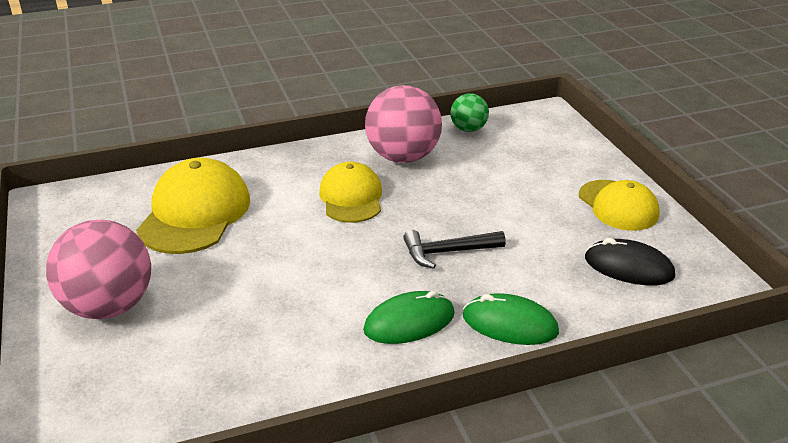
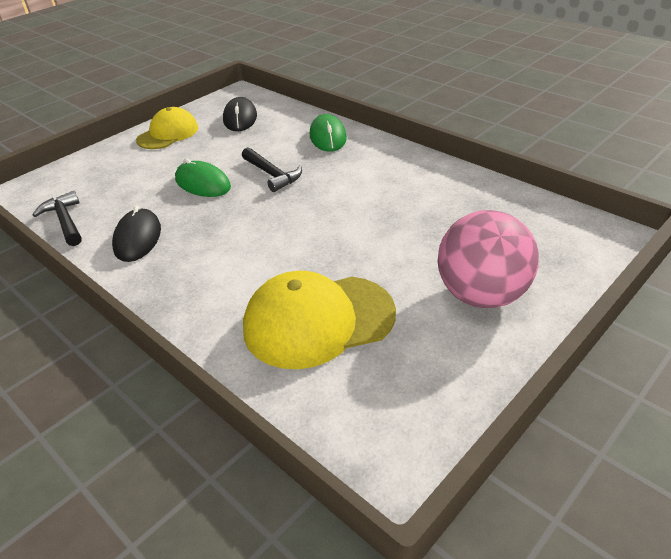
camera: 115 degrees left, 5 degrees up
(351, 197) = (227, 240): yellow cap -> none
(403, 157) = (137, 238): pink ball -> black mouse
(409, 322) = (358, 165): green mouse -> green mouse (202, 183)
(468, 129) = (65, 221): green ball -> black hammer

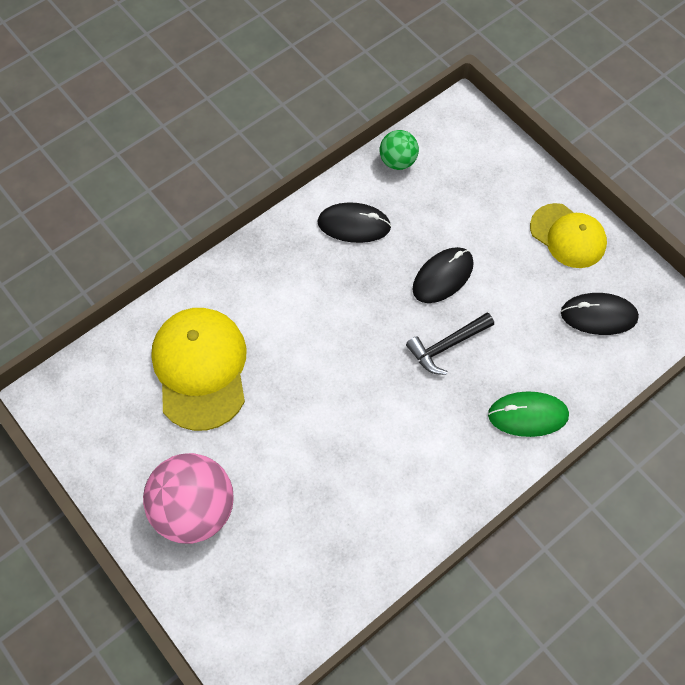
camera: 95 degrees right, 25 degrees up
(65, 221) = (398, 161): black hammer -> green ball
(202, 183) = (442, 276): green mouse -> black mouse

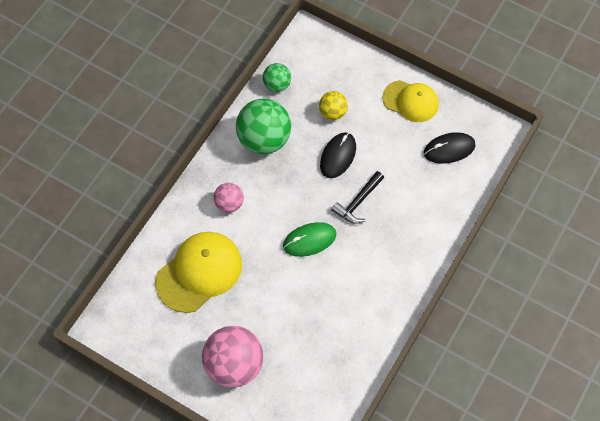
camera: 20 degrees left, 0 degrees up
(200, 368) = (199, 272): yellow cap -> yellow cap turned 75 degrees clockwise
(276, 292) = (229, 204): none -> pink ball
(354, 225) = (264, 139): black mouse -> green ball
(457, 218) = (332, 112): none -> yellow ball
(528, 415) = (426, 230): green mouse -> green mouse (309, 240)

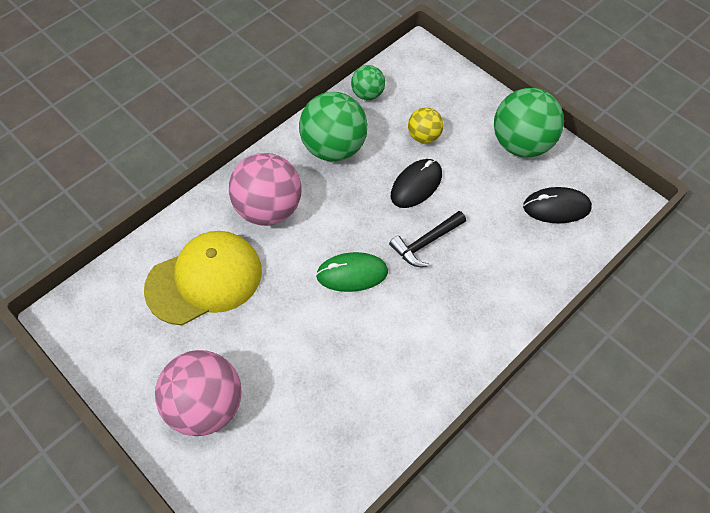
camera: 15 degrees right, 5 degrees down
(229, 204) = (269, 209): pink ball -> pink ball, size x1.88
(410, 101) = (521, 144): yellow cap -> green ball

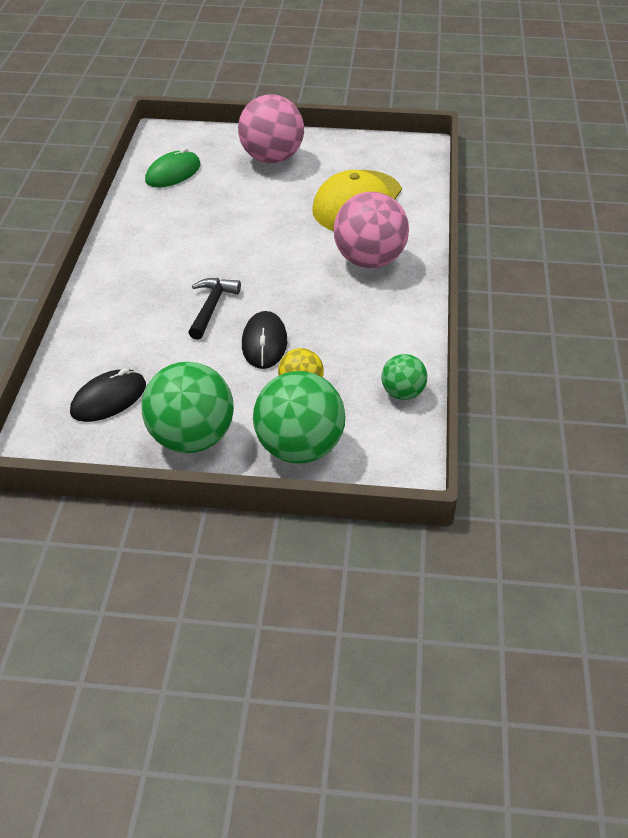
camera: 140 degrees right, 15 degrees down
(334, 148) = (374, 329): green ball -> green ball (299, 448)
(352, 274) = (252, 259): green mouse -> green mouse (173, 173)

